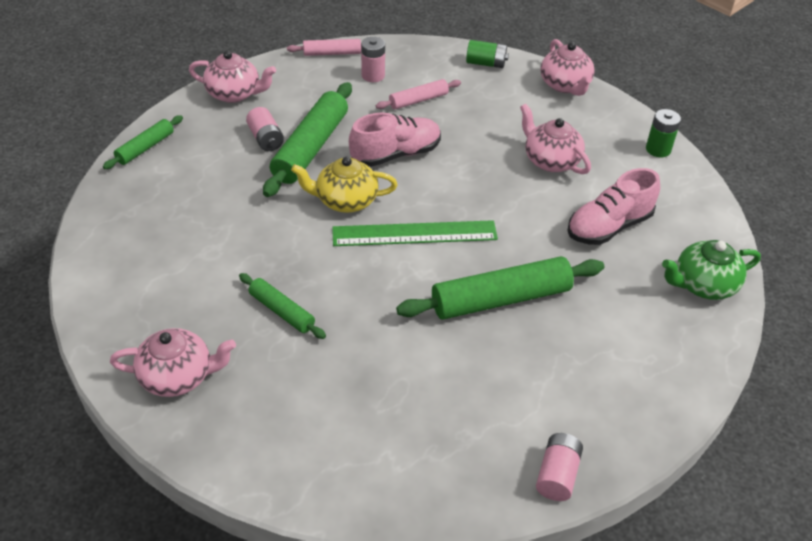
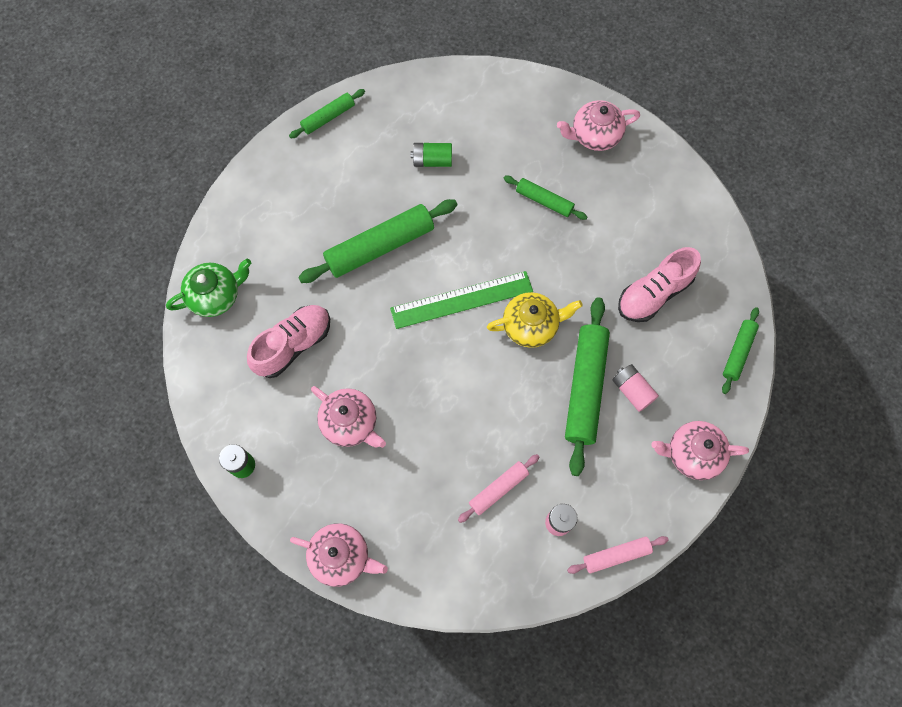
camera: 170 degrees right, 25 degrees up
(396, 154) = (501, 397): pink shoe -> pink shoe (654, 293)
(486, 63) = (436, 579): green battery -> green battery (432, 161)
(557, 475) = (328, 117): pink battery -> green rolling pin
(565, 85) = (341, 557): pink teapot -> pink teapot turned 135 degrees clockwise

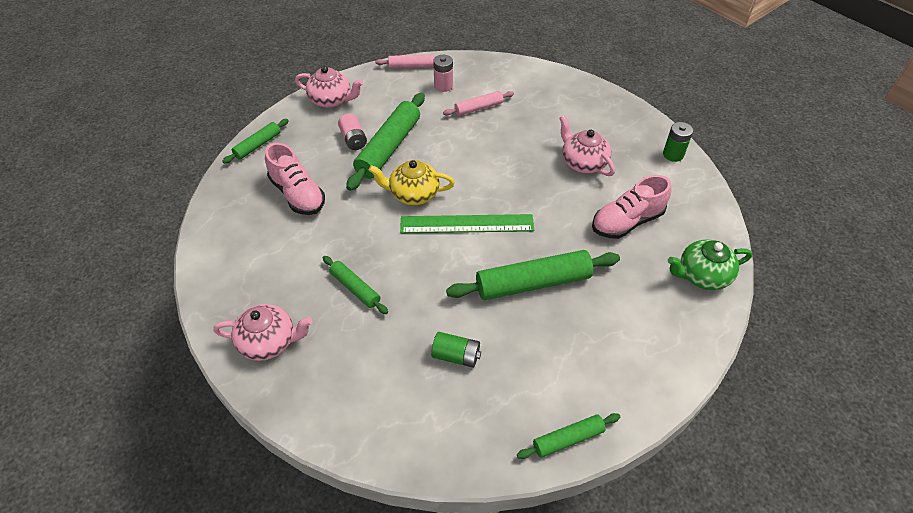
camera: 165 degrees left, 20 degrees down
(341, 557) = (600, 96): pink teapot -> none
(654, 293) = (298, 194): pink shoe -> pink shoe turned 75 degrees clockwise

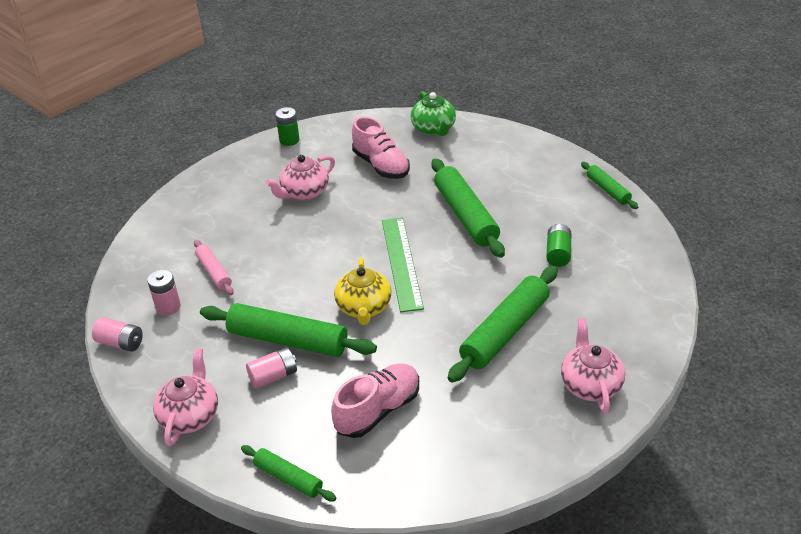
camera: 95 degrees left, 10 degrees down
(355, 288) = (504, 331): green rolling pin -> green rolling pin, size x1.84
(412, 66) = (120, 343): pink rolling pin -> pink battery

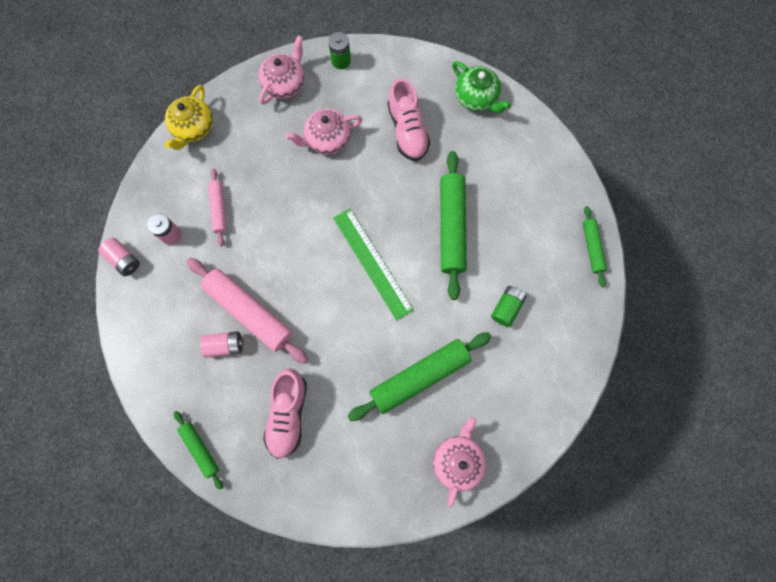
camera: 20 degrees right, 35 degrees up
(190, 415) = (152, 358): pink teapot -> pink teapot (285, 83)
(288, 340) = (249, 312): green rolling pin -> pink rolling pin
(364, 308) = (321, 302): yellow teapot -> yellow teapot (193, 128)
(378, 410) = (288, 414): pink shoe -> pink shoe turned 120 degrees clockwise
(402, 263) = (372, 263): green ruler -> green ruler turned 45 degrees counterclockwise
(434, 129) = (477, 98): green teapot -> green teapot turned 45 degrees counterclockwise

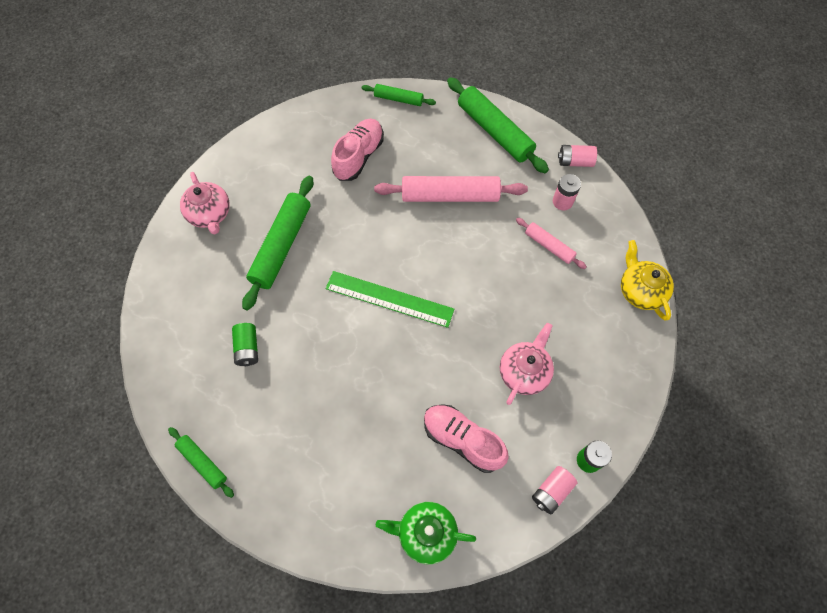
camera: 140 degrees right, 10 degrees down
(225, 345) = (445, 163): pink battery -> pink battery (552, 491)
(285, 83) = (613, 393): pink teapot -> none
(288, 414) = (359, 156): pink shoe -> pink shoe turned 60 degrees clockwise
(452, 227) = (347, 380): green rolling pin -> green rolling pin (494, 131)

